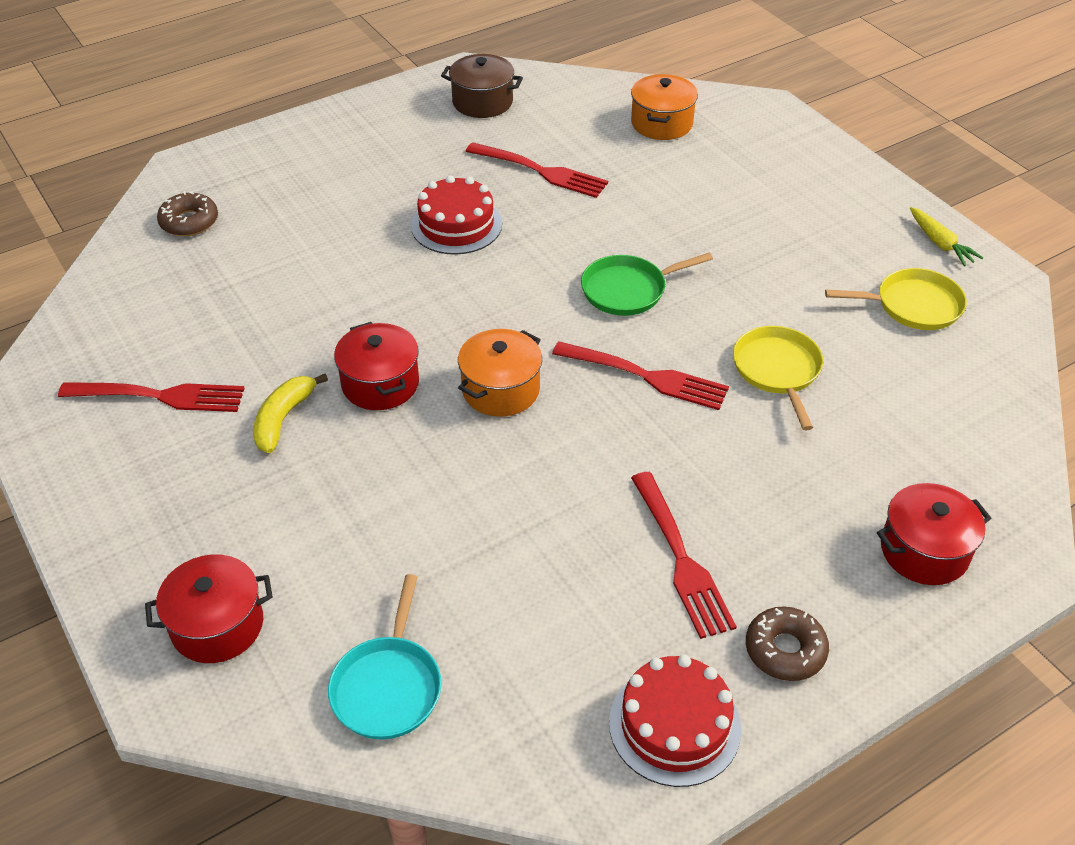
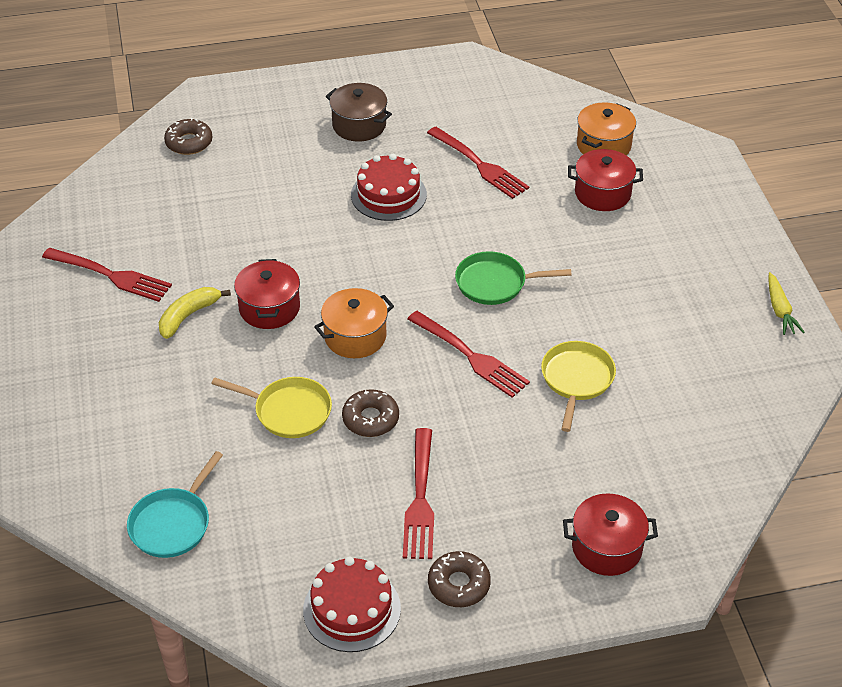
camera: 20 degrees right, 0 degrees up
(217, 625) = (81, 449): red pot -> red pot (602, 193)
(482, 102) = (464, 91): brown pot -> brown pot (359, 125)
(570, 480) = (370, 419): none -> brown donut
(913, 305) = (721, 357): yellow pan -> yellow pan (288, 411)

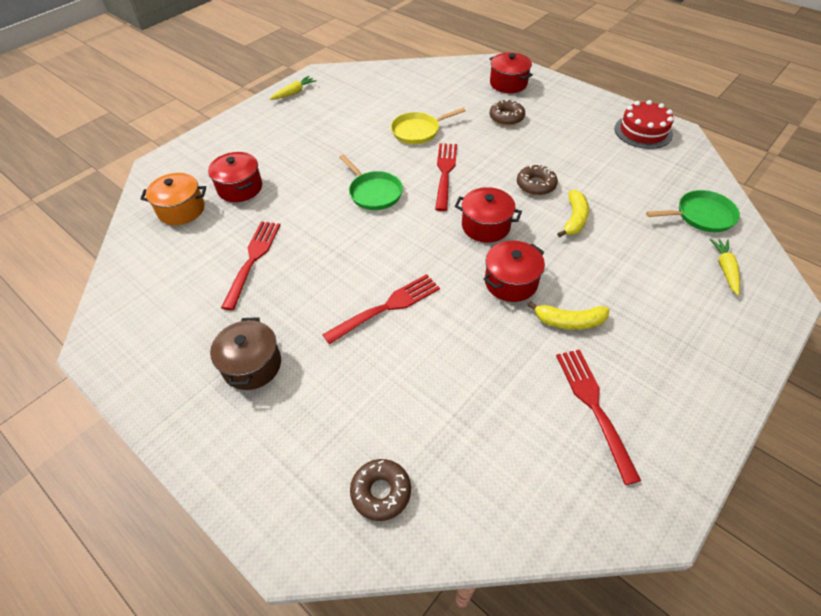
camera: 125 degrees left, 5 degrees up
(101, 473) = (725, 269): none -> yellow carrot
(172, 523) = (701, 216): turquoise pan -> green pan
(288, 411) = (574, 219): yellow pan -> yellow banana
(355, 336) = (486, 226): orange pot -> red pot
(388, 195) = (331, 290): red cake -> none
(420, 498) = (559, 143): red fork -> red fork (386, 308)
(458, 584) = (585, 110): brown donut -> brown donut (506, 117)

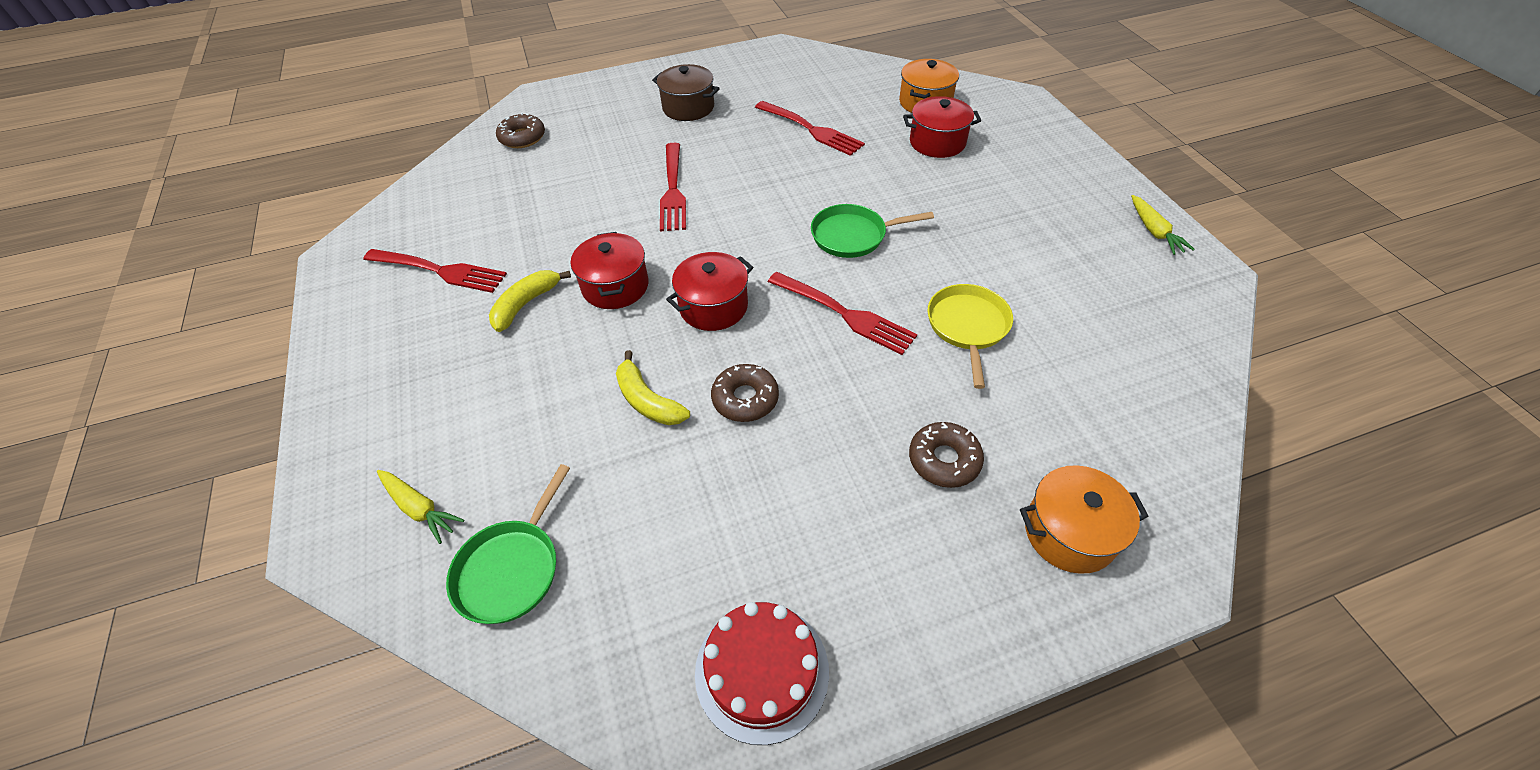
camera: 120 degrees right, 0 degrees up
(508, 83) = (1069, 532): red pot -> orange pot

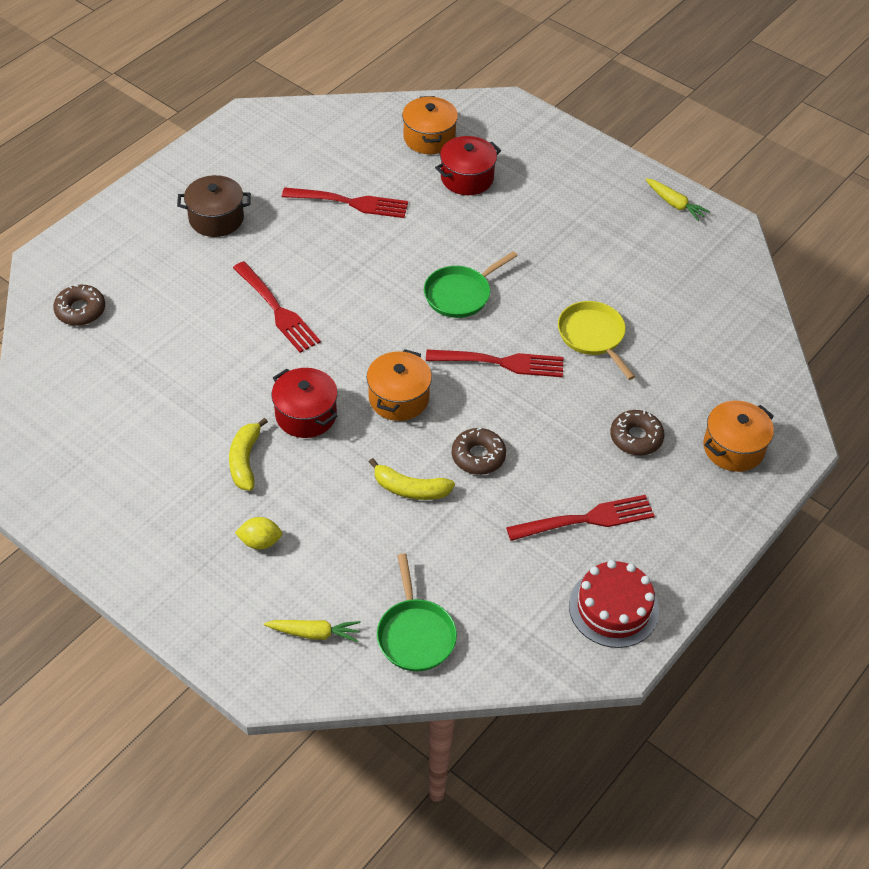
camera: 35 degrees left, 0 degrees up
(438, 271) = (137, 466): red fork -> red fork (585, 520)
(465, 386) = (260, 542): none -> yellow lemon
(713, 306) = (398, 398): red pot -> orange pot

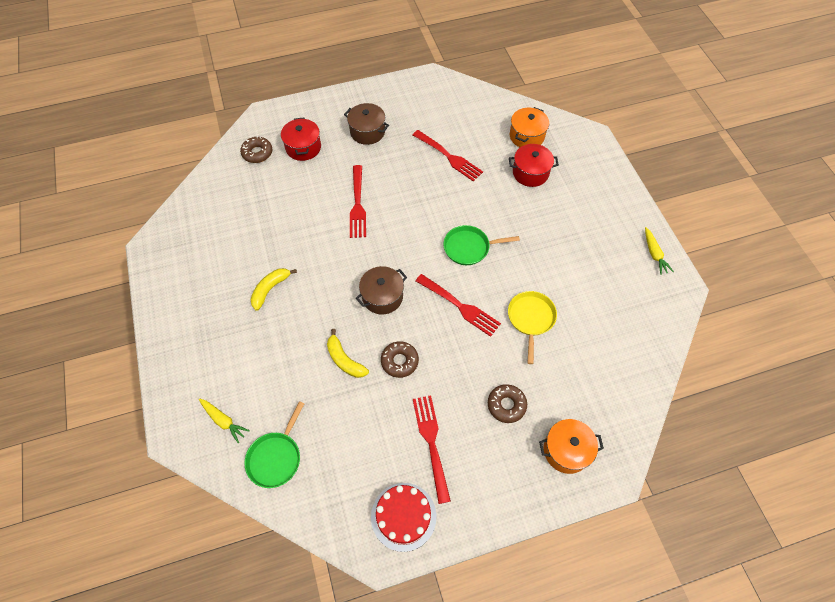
camera: 35 degrees right, 10 degrees up
(260, 542) = (240, 345): yellow lemon -> none
(306, 415) = (323, 279): red pot -> red pot (303, 147)
(398, 398) = (382, 297): orange pot -> brown pot
(585, 520) = (432, 443): red fork -> red fork turned 120 degrees counterclockwise

